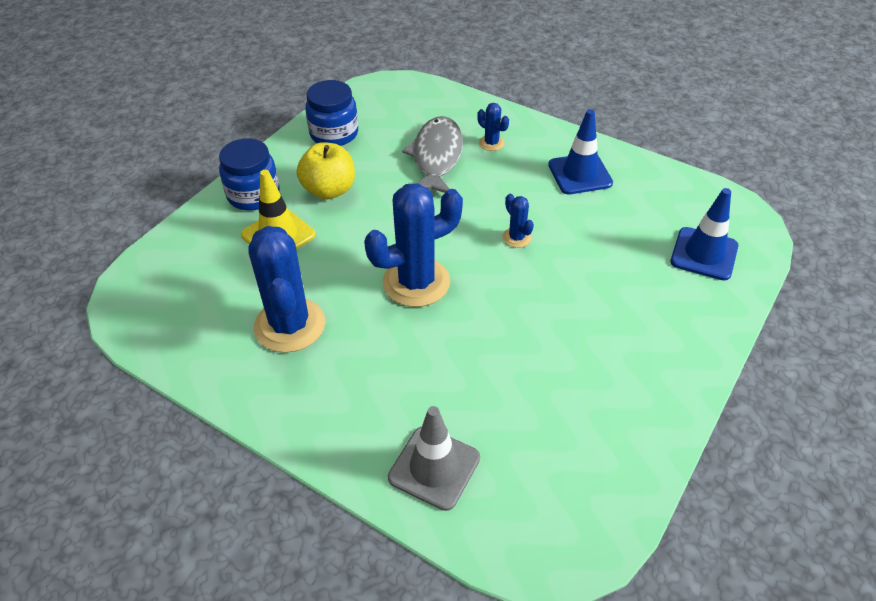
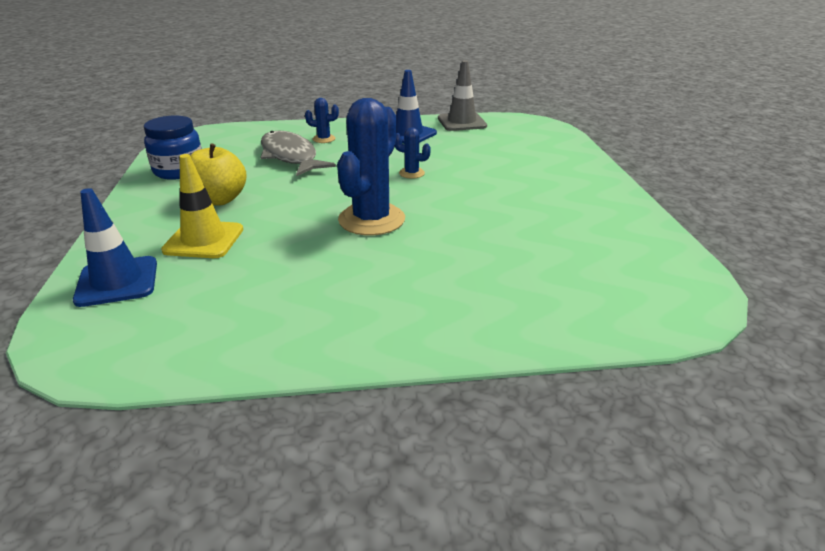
camera: 40 degrees left, 15 degrees down
(253, 195) = (142, 226): blue jar -> none
(290, 325) = (295, 286): blue cactus -> none
(434, 468) = (544, 308): grey traffic cone -> grey traffic cone (461, 122)
(704, 254) = (535, 142): blue traffic cone -> blue traffic cone (117, 281)

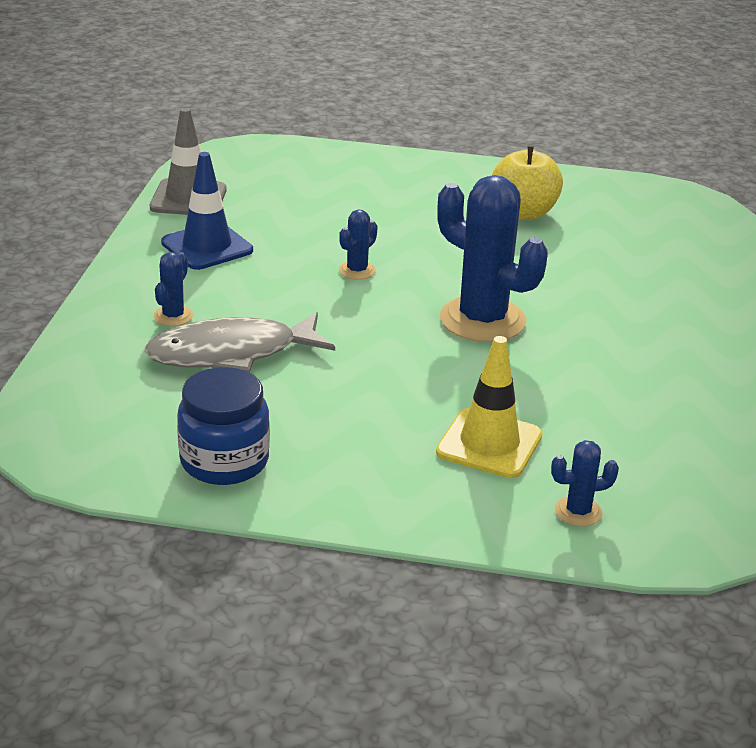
camera: 75 degrees left, 0 degrees up
(117, 281) = (578, 512): blue traffic cone -> blue cactus
(219, 200) = (366, 427): yellow apple -> yellow apple (524, 212)

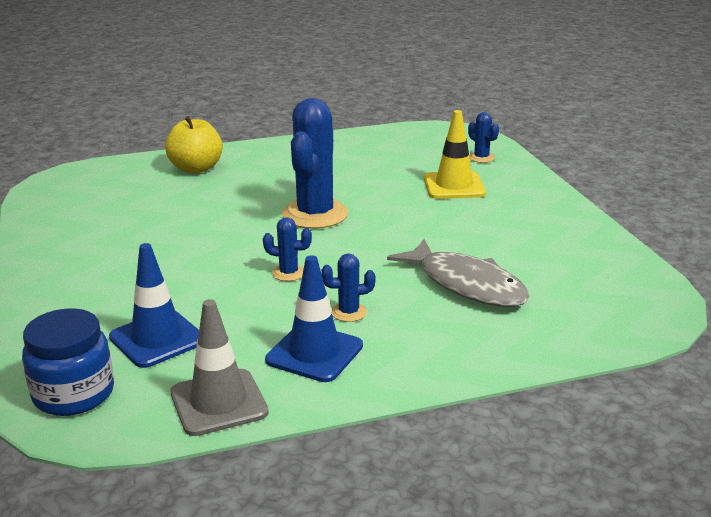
camera: 115 degrees left, 5 degrees down
(173, 316) = (447, 326): blue cactus -> blue cactus (349, 312)
(224, 461) = (581, 249): blue jar -> blue jar (74, 394)
(303, 194) = (157, 339): none -> blue traffic cone
(524, 212) = (121, 234): yellow apple -> yellow apple (196, 168)

